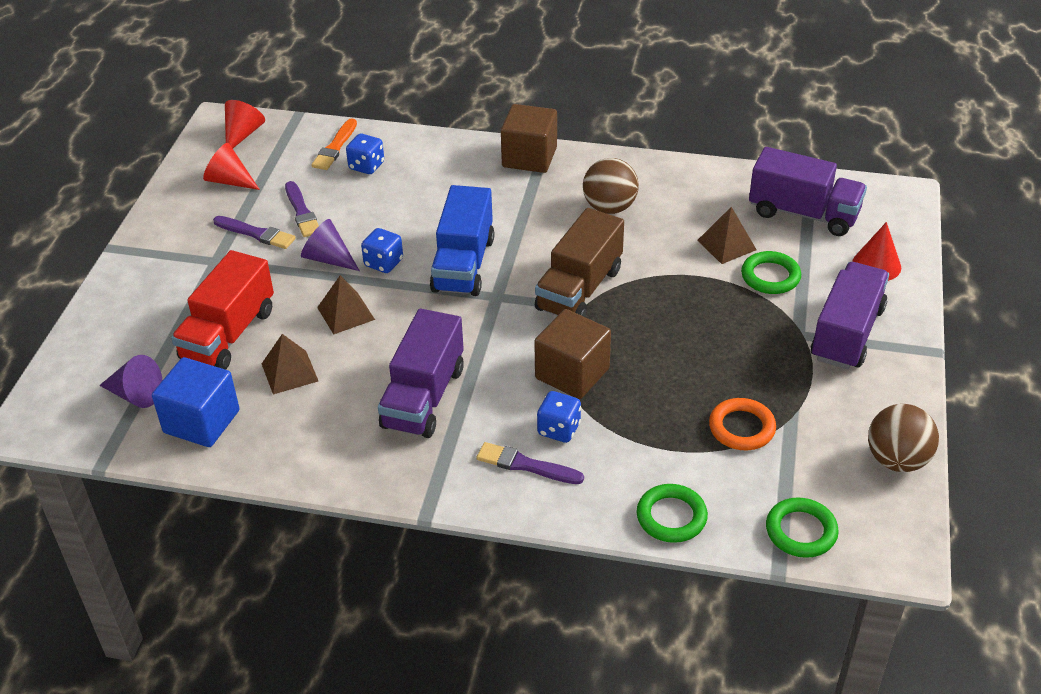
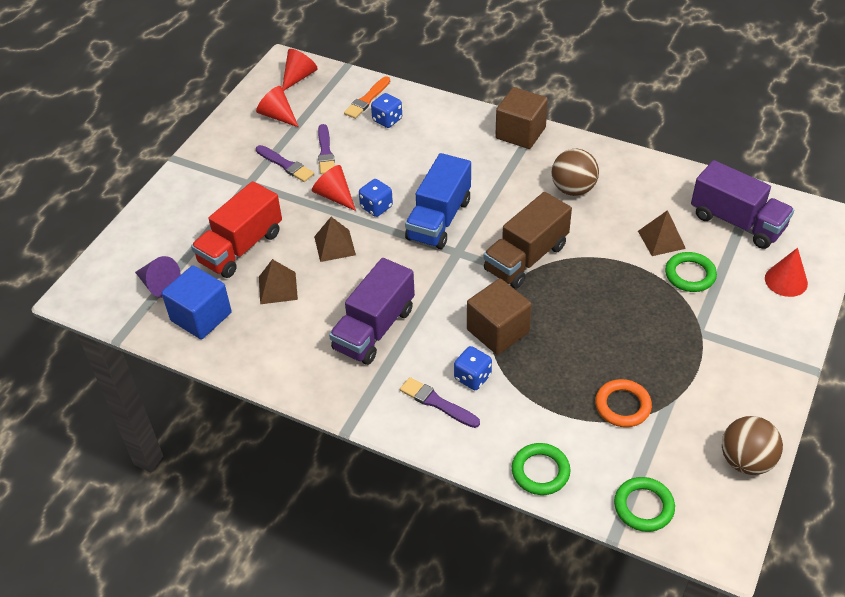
camera: 15 degrees right, 5 degrees up
(328, 258) = (334, 196): purple cone -> red cone
(847, 333) = (739, 338): purple truck -> none

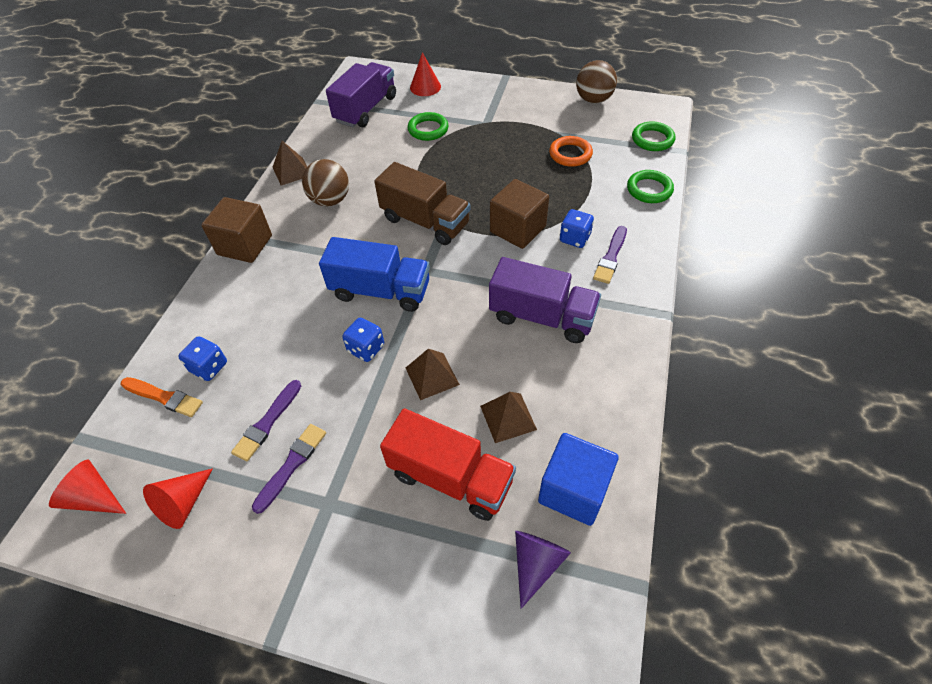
camera: 100 degrees left, 5 degrees up
(325, 152) = (267, 422): purple brush -> purple brush turned 135 degrees clockwise
(334, 196) = (349, 394): red cone -> none
(661, 239) = (390, 145): brown pyramid -> brown pyramid (292, 171)

